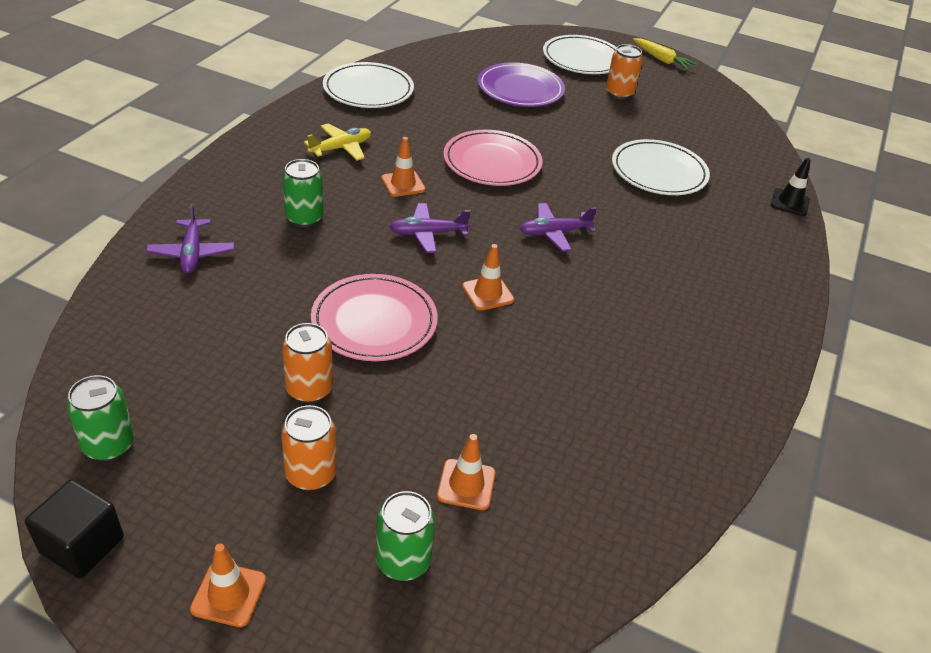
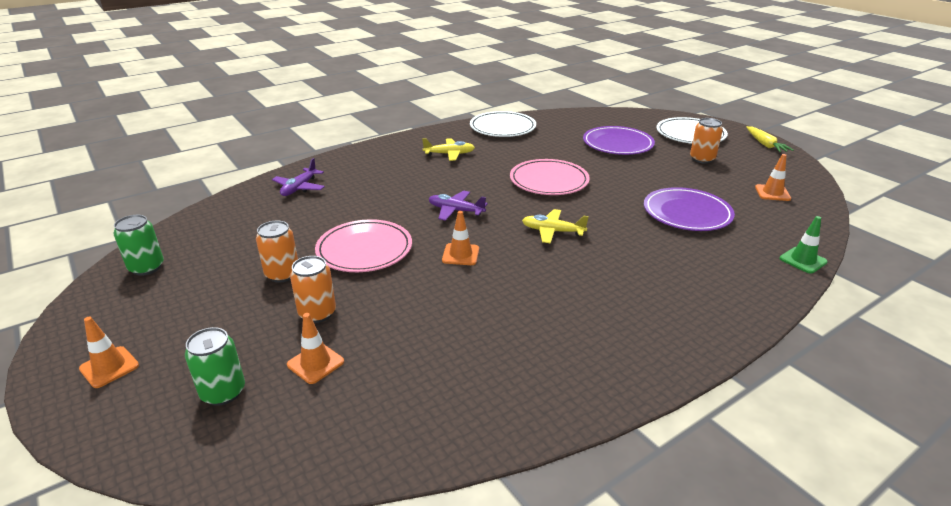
camera: 35 degrees right, 10 degrees down
(82, 545) = (75, 311): black cube -> none
(304, 218) = (384, 185): green can -> none
(311, 474) = (229, 320): orange can -> orange can (317, 313)
(403, 184) = (470, 180): orange traffic cone -> orange traffic cone (772, 193)
(554, 233) = (552, 231): purple plane -> yellow plane
(658, 172) = (687, 213): white plate -> purple plate
(789, 202) = (803, 260): black traffic cone -> green traffic cone

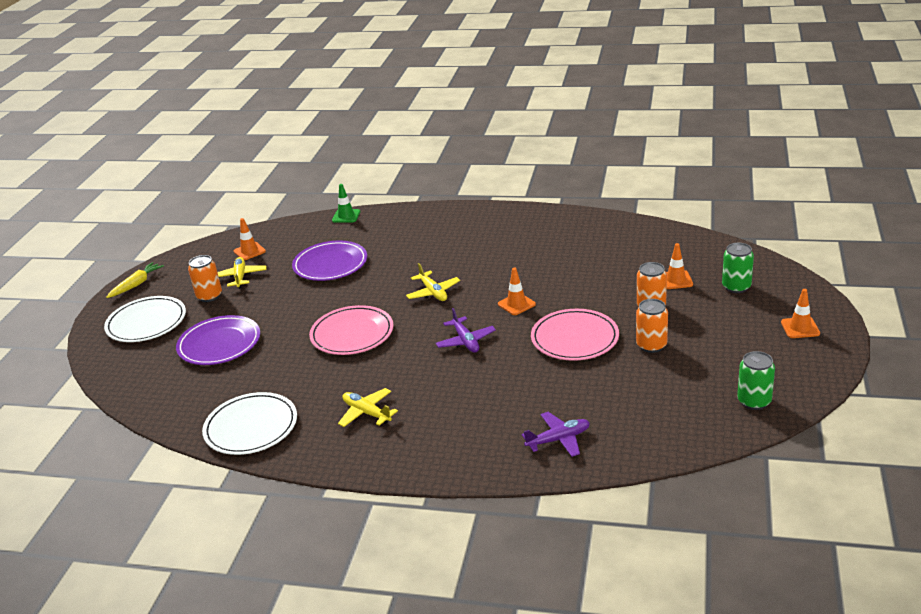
camera: 130 degrees left, 0 degrees up
(720, 176) = (240, 277): none -> yellow plane

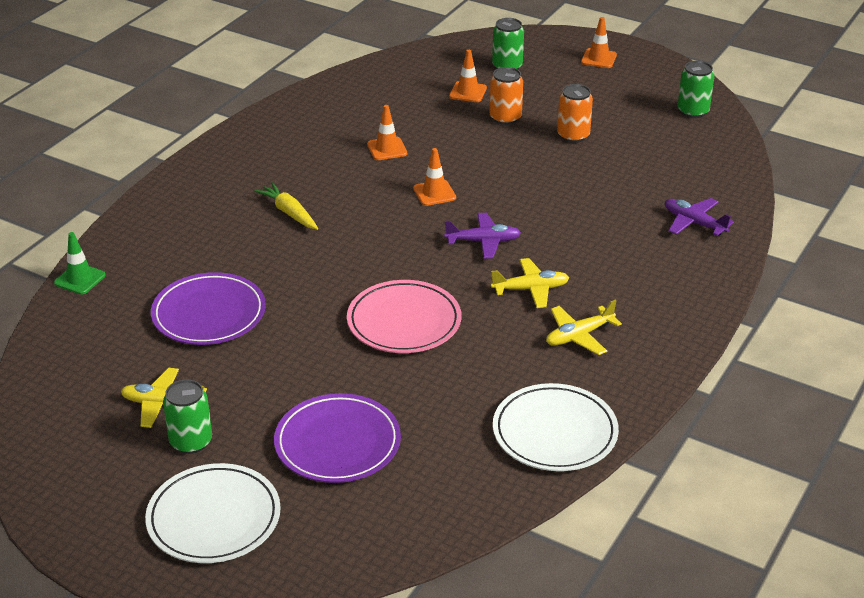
camera: 75 degrees left, 5 degrees up
(136, 284) = (75, 525): yellow carrot -> yellow carrot (289, 213)
(209, 296) = (191, 442): orange can -> green can
(249, 251) = (90, 386): orange traffic cone -> orange traffic cone (387, 149)
(433, 292) = (358, 244): yellow plane -> yellow plane (530, 289)
(558, 439) = (694, 223): purple plane -> purple plane turned 45 degrees counterclockwise
(574, 338) = (530, 174): pink plate -> none

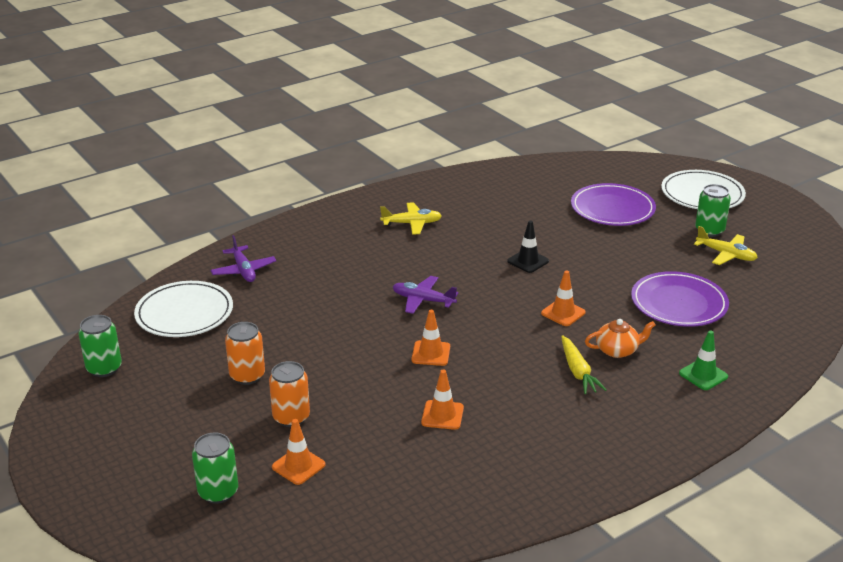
camera: 155 degrees left, 5 degrees down
(80, 279) = (790, 360): green traffic cone -> green traffic cone (703, 375)
(259, 243) = (617, 350): none -> orange teapot
(404, 321) = (528, 261): pink plate -> black traffic cone
(530, 289) = (417, 258): yellow plane -> none
(555, 432) = (474, 184): white plate -> white plate (184, 313)
(598, 59) = (104, 469): orange traffic cone -> orange traffic cone (563, 313)

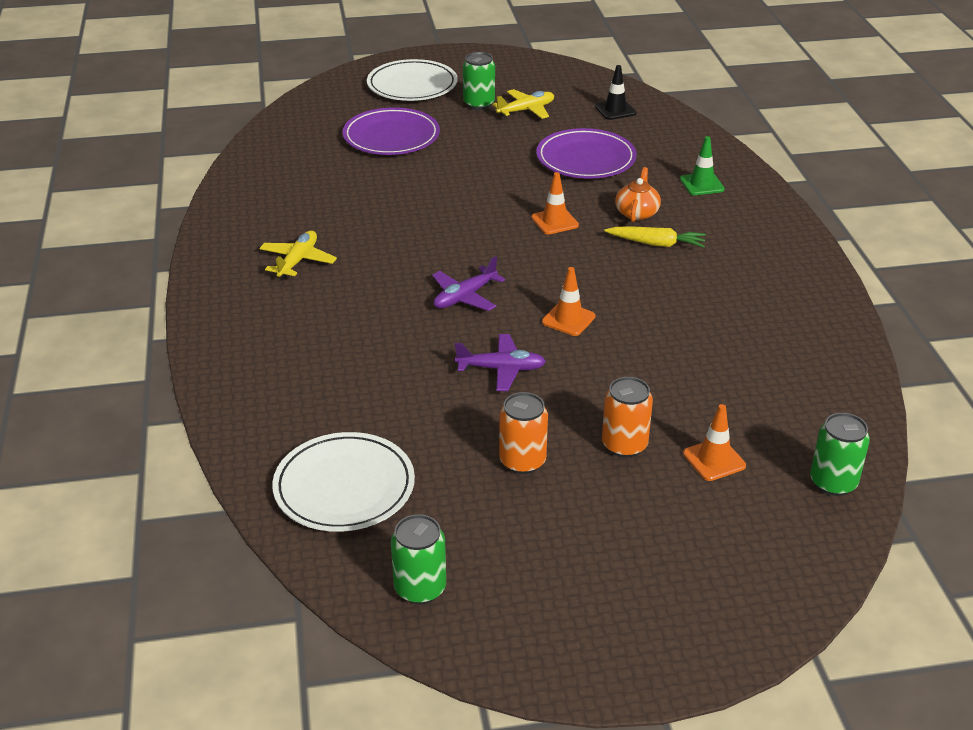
camera: 65 degrees left, 5 degrees up
(218, 492) = (731, 531): green can -> green can (833, 482)
(243, 270) = (284, 413): purple plane -> purple plane (501, 369)
(442, 415) = (679, 341): orange traffic cone -> none
(528, 261) = (445, 212): black traffic cone -> black traffic cone (615, 110)

